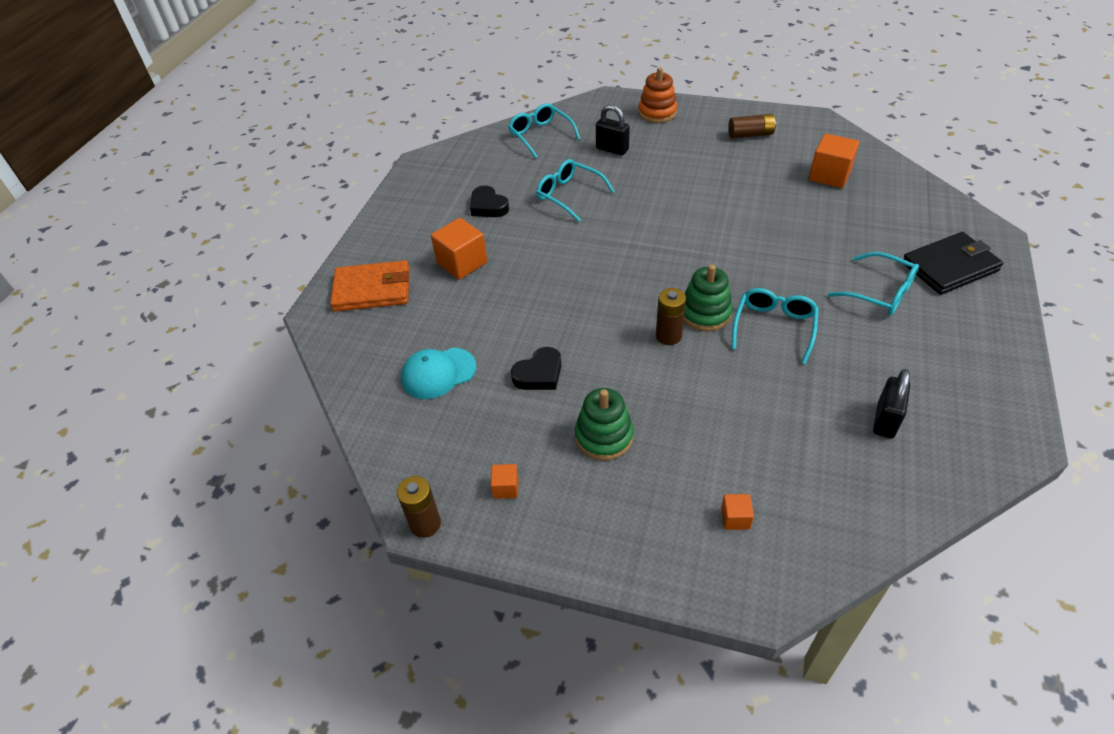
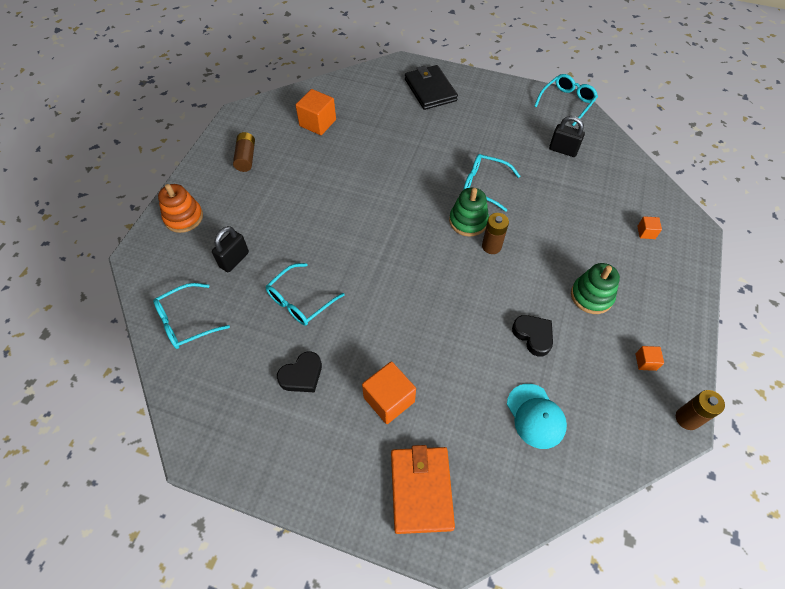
camera: 90 degrees left, 10 degrees up
(880, 292) = (452, 126): turquoise glasses -> turquoise glasses (567, 102)

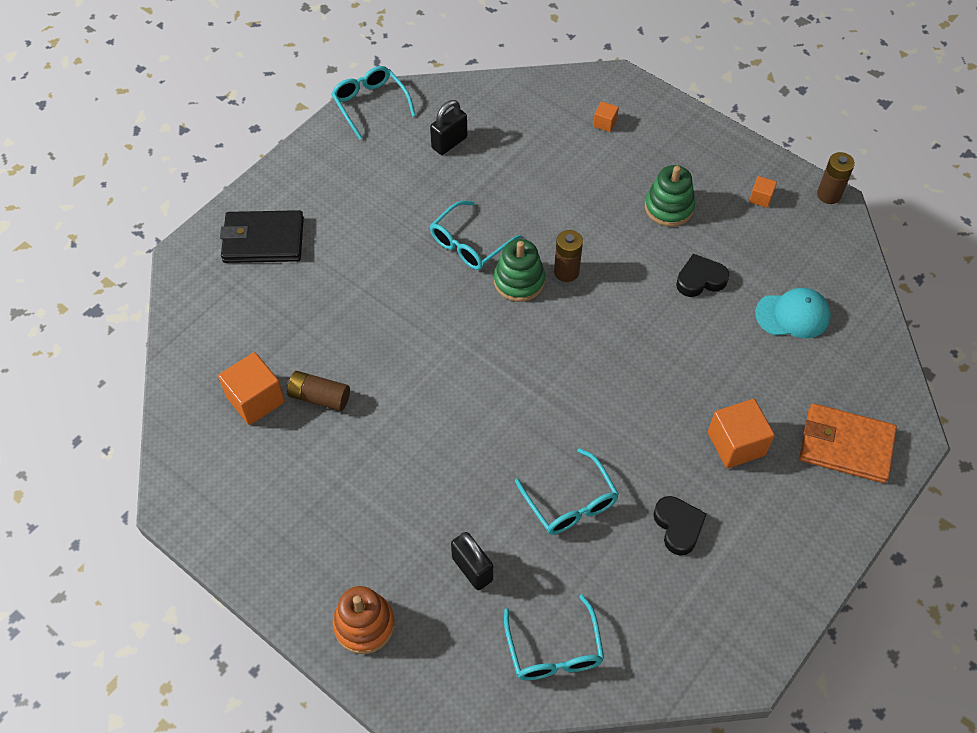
camera: 70 degrees left, 0 degrees up
(246, 158) = (281, 514): brown battery -> brown battery (319, 397)

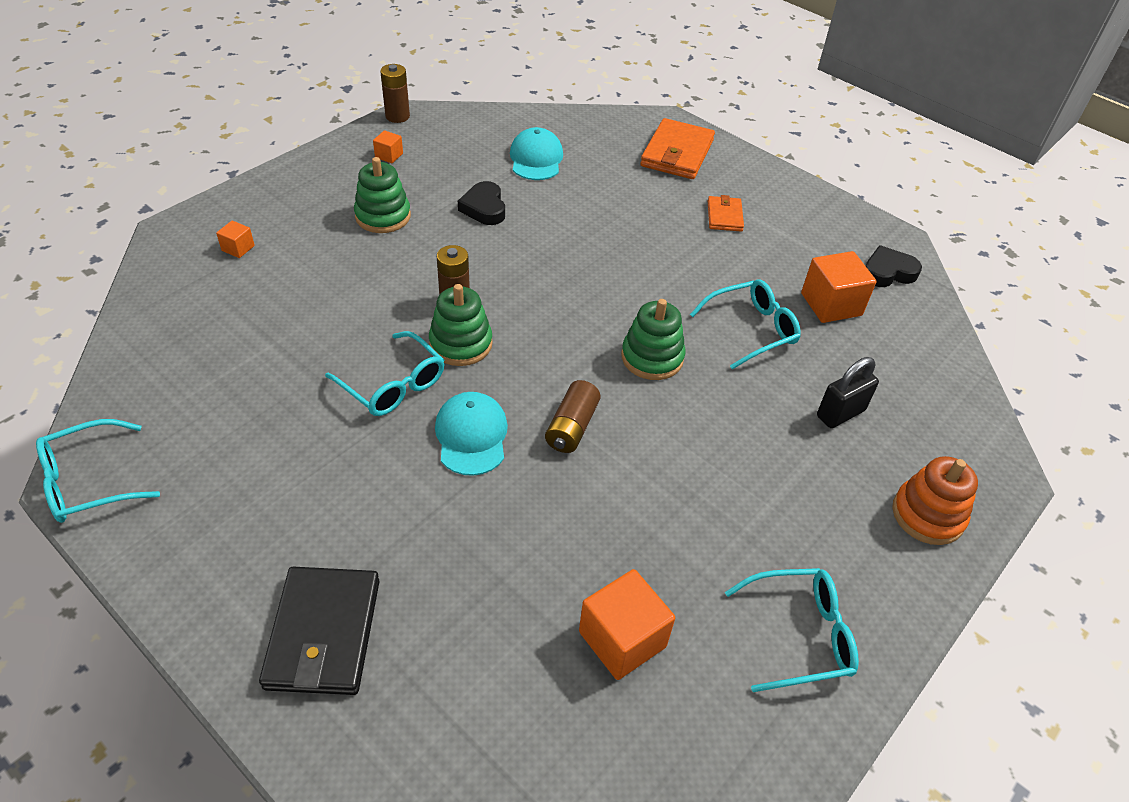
camera: 90 degrees left, 10 degrees down
(319, 397) = (620, 557): brown battery -> brown battery (571, 427)
(424, 298) = (471, 435): none -> turquoise cap
(449, 143) = (209, 393): black padlock -> none
(522, 419) = (652, 357): none -> green stacking toy
(554, 650) = (914, 357): turquoise glasses -> turquoise glasses (800, 635)
(678, 526) = (768, 260): black heart -> black heart (888, 272)
(736, 444) = (677, 213): orange cube -> orange cube (831, 304)
(742, 488) = (724, 216): none -> orange wallet

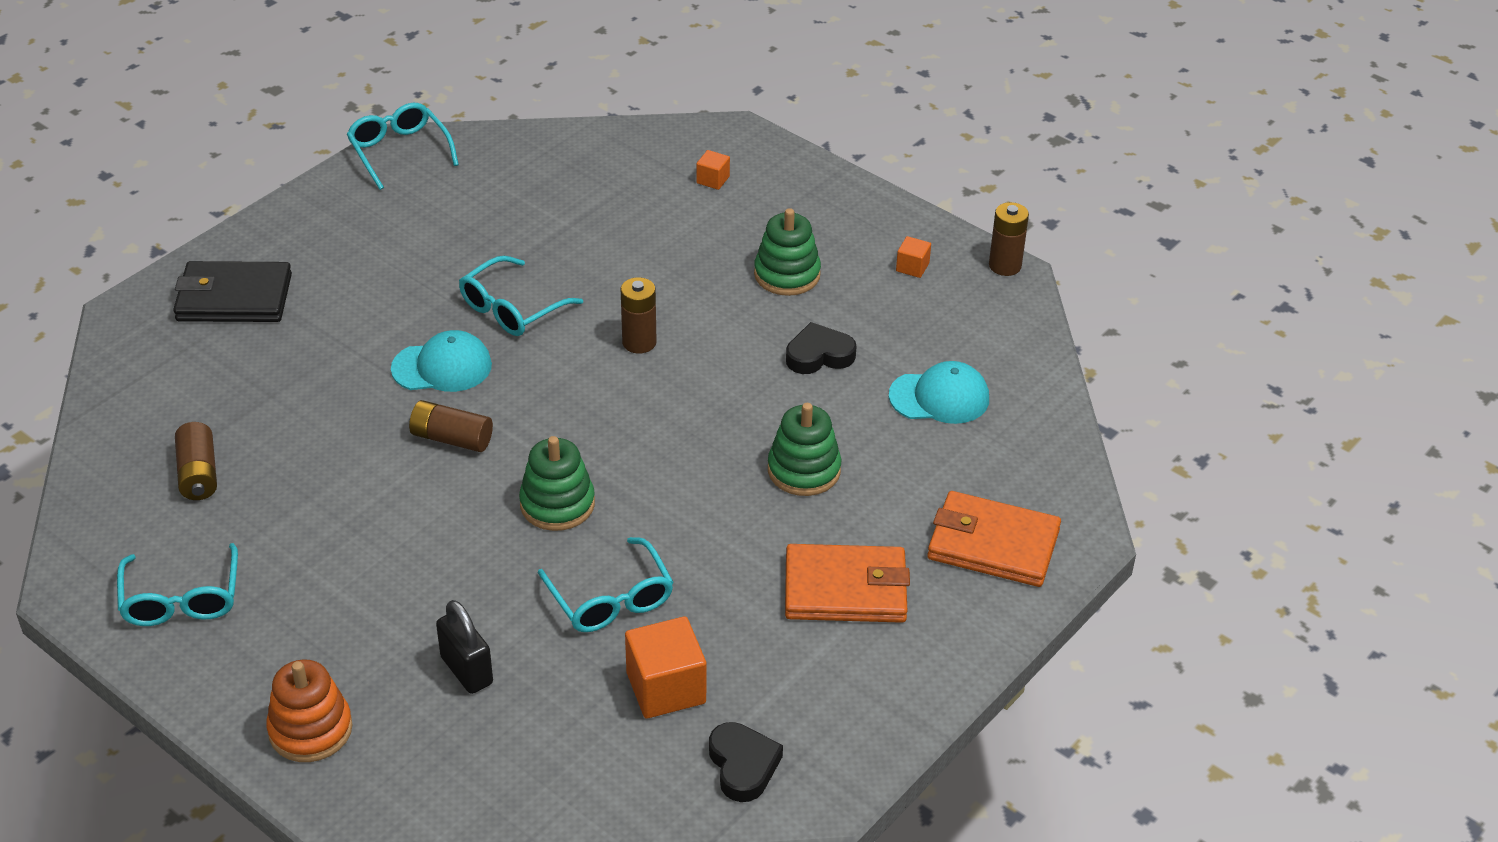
camera: 90 degrees right, 5 degrees down
(461, 344) = (573, 351): green stacking toy -> green stacking toy (804, 470)
(622, 639) = (198, 474): orange cube -> brown battery
(724, 216) = (845, 589): orange wallet -> orange wallet, size x1.80

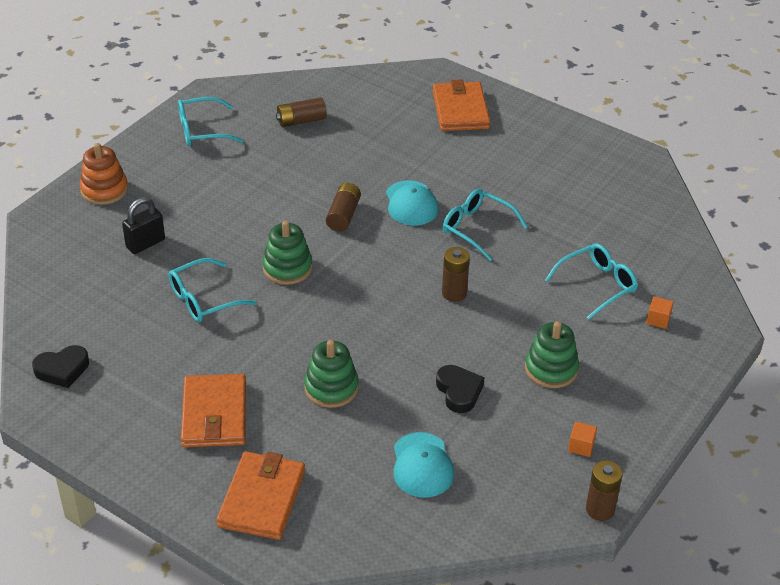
camera: 85 degrees right, 0 degrees up
(234, 298) = (460, 110): black wallet -> orange wallet
(399, 151) = (634, 158): turquoise glasses -> turquoise glasses (597, 285)
(666, 688) = (128, 330): orange cube -> none

